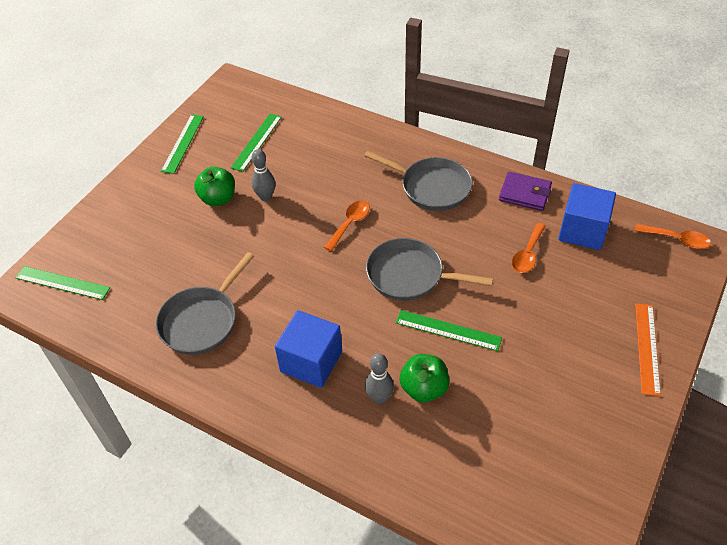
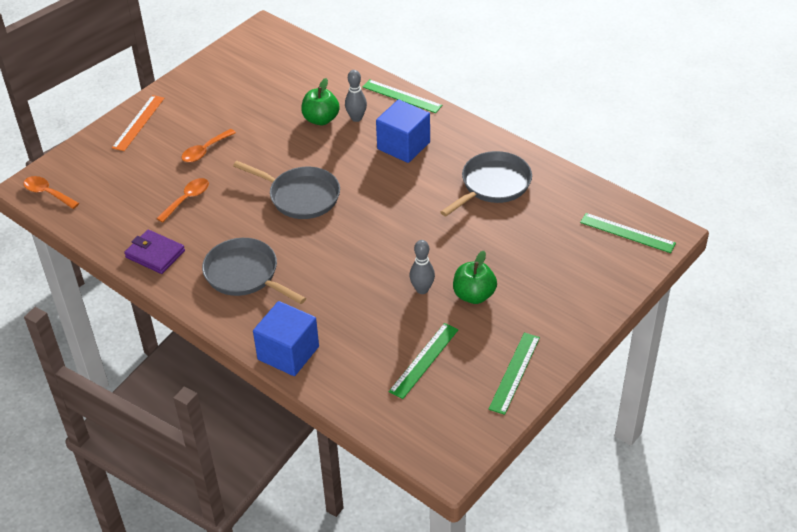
camera: 170 degrees left, 5 degrees down
(350, 224) = (341, 249): orange spoon -> orange spoon (205, 151)
(448, 330) = (285, 152): green ruler -> green ruler (401, 96)
(582, 231) = (124, 212): blue cube -> blue cube (288, 353)

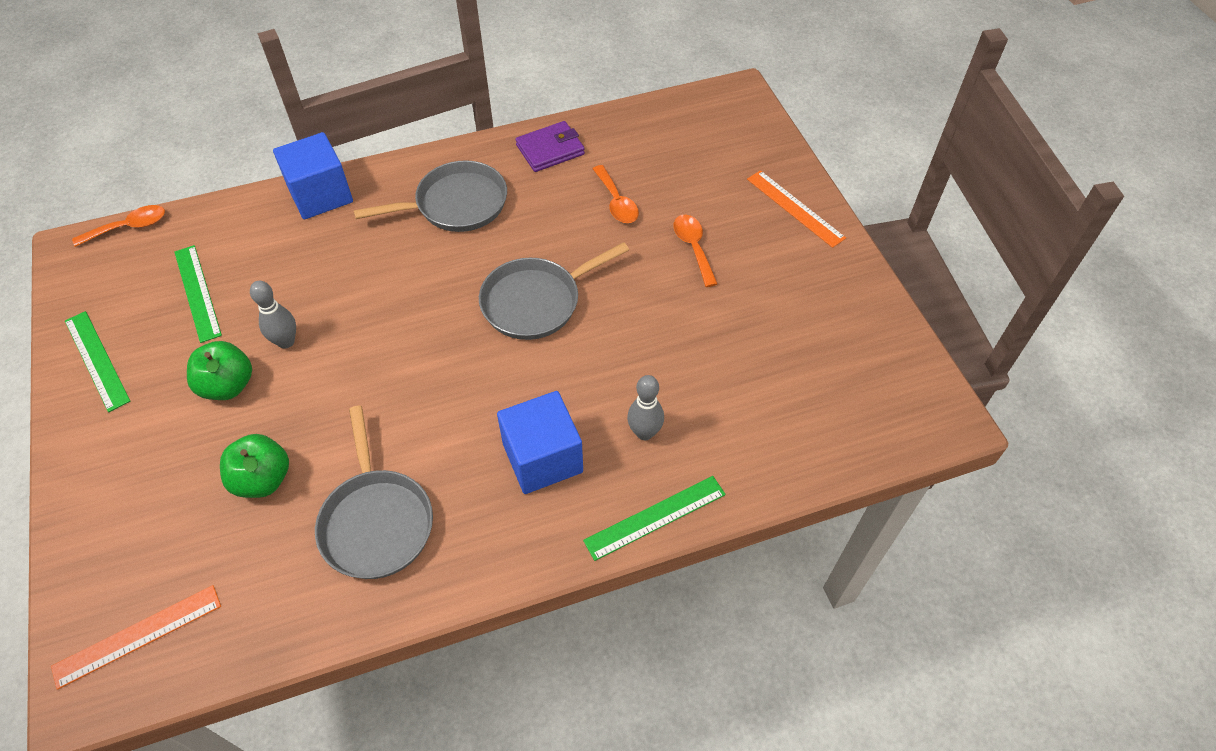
camera: 120 degrees right, 10 degrees up
(47, 193) = (716, 103): orange spoon -> orange spoon (129, 227)
(321, 119) = (671, 390): green apple -> green apple (263, 479)
(627, 233) = (138, 635): green ruler -> orange ruler

